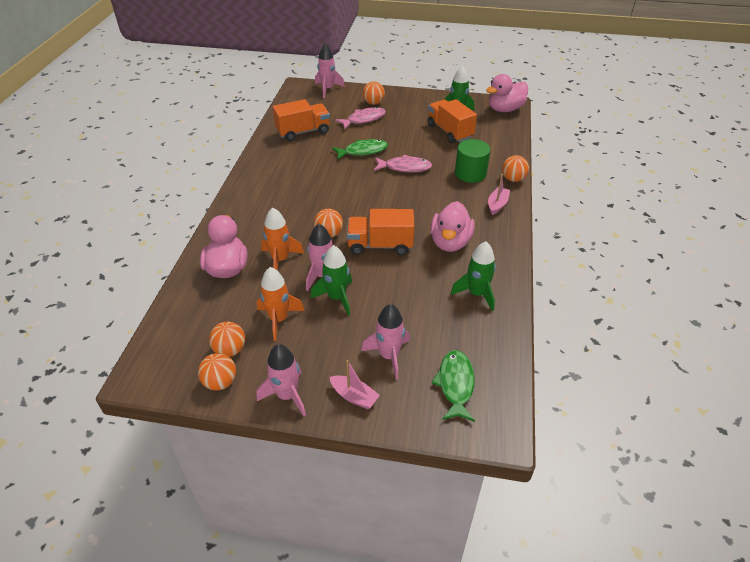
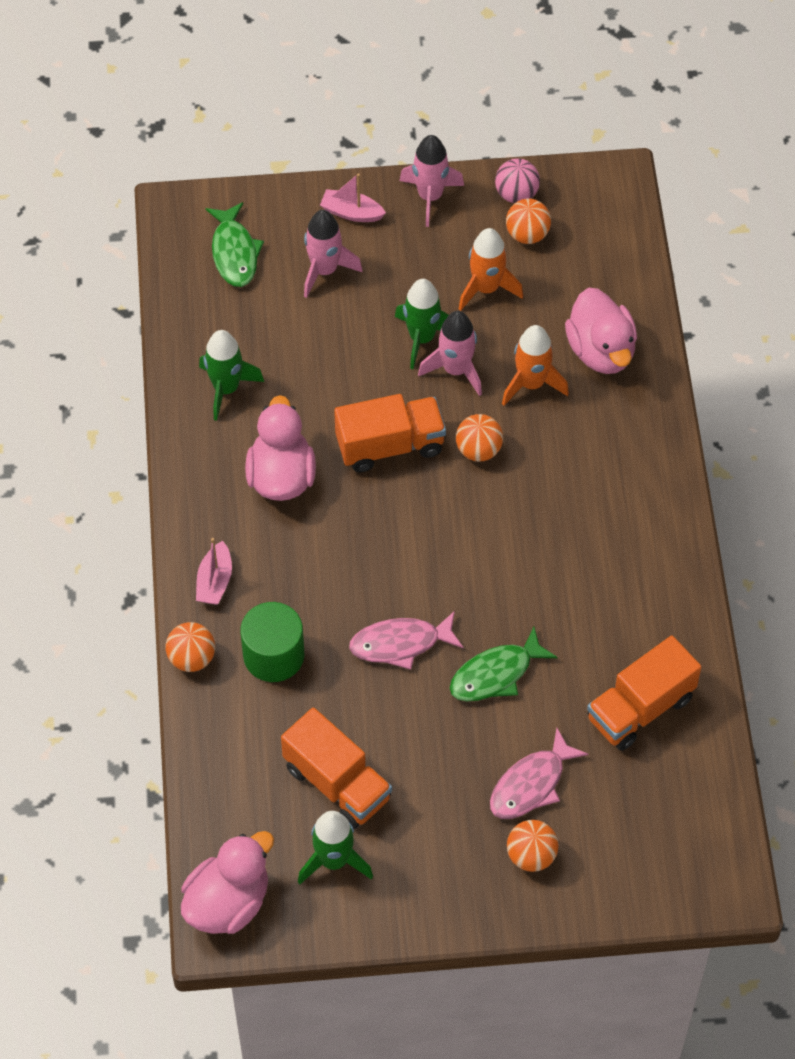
camera: 165 degrees right, 15 degrees up
(220, 382) = (516, 194): orange ball -> pink ball
(328, 89) = (657, 888): pink rocket -> none

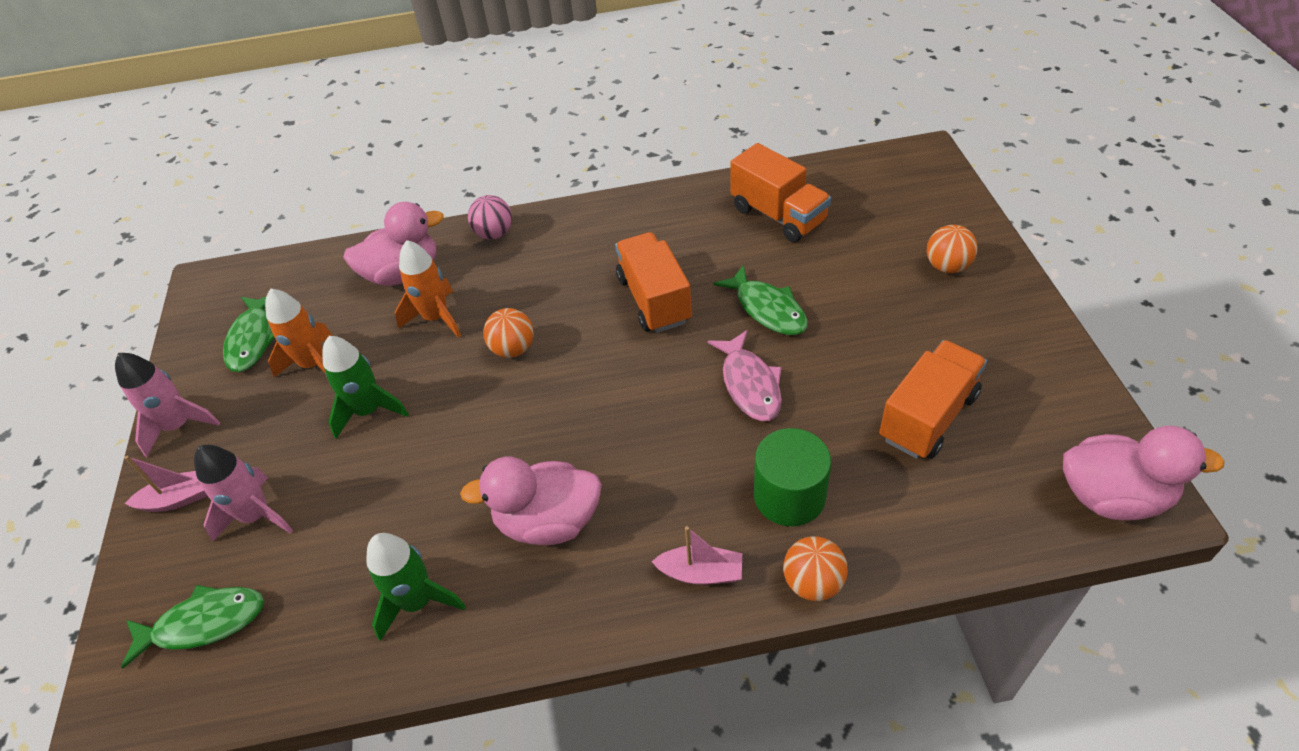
camera: 90 degrees left, 10 degrees down
(228, 902) = (1112, 496): pink duck -> pink duck turned 150 degrees clockwise
(334, 860) = (1017, 408): green rocket -> none
(351, 212) = (178, 499): pink boat -> pink boat turned 120 degrees counterclockwise
(390, 445) = (506, 422): orange truck -> orange truck (654, 299)
(456, 370) = (413, 378): pink rocket -> none
(516, 194) = (199, 353): pink ball -> pink ball (494, 234)
(527, 234) = (253, 339): orange ball -> green fish
(531, 784) = (875, 274): pink fish -> none

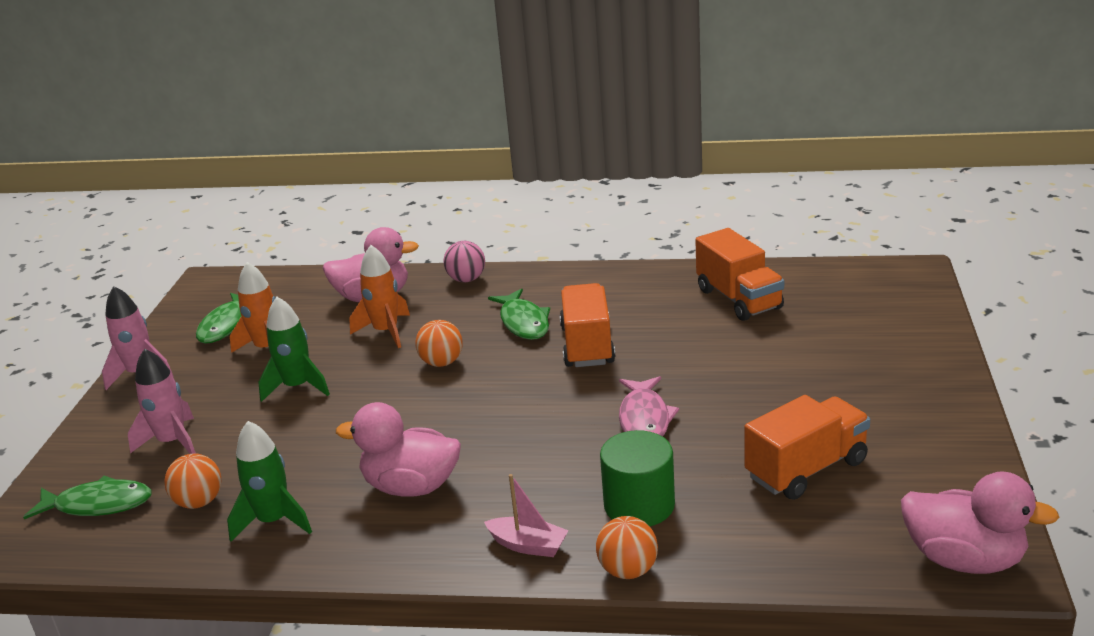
camera: 15 degrees right, 20 degrees down
(178, 499) = (117, 421): pink boat -> none
(767, 309) = (691, 367): green fish -> green fish (523, 322)
(947, 266) = (889, 359): orange ball -> orange ball (199, 502)

